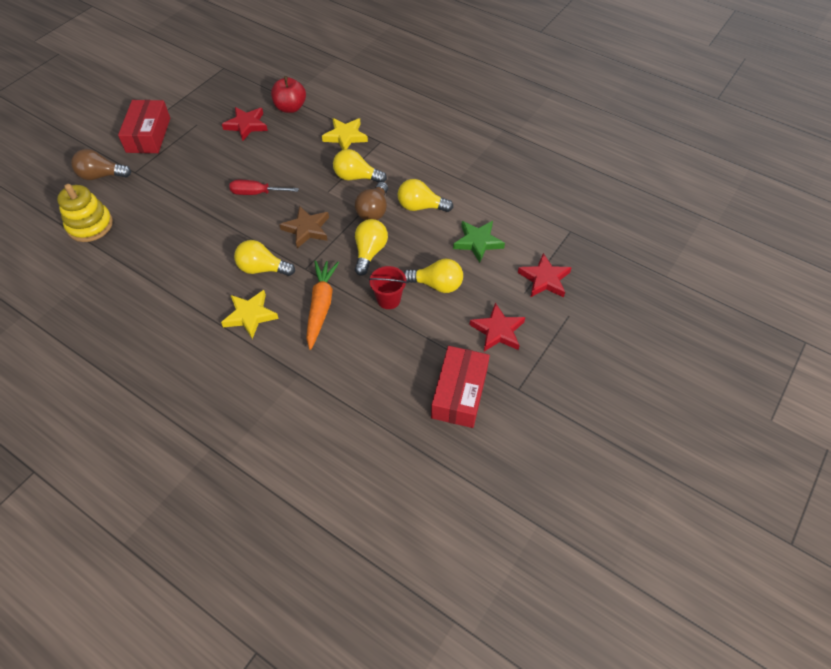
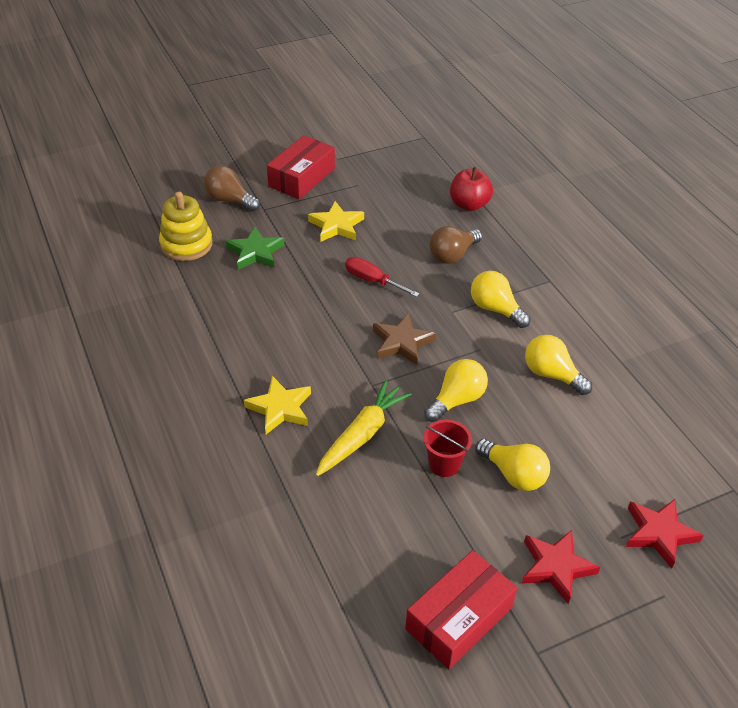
camera: 30 degrees right, 10 degrees down
(246, 125) = (409, 205): red star -> none
(262, 269) = (326, 364): yellow light bulb -> none
(321, 306) = (362, 435): orange carrot -> yellow carrot
(345, 136) = (512, 259): yellow star -> yellow star (336, 226)
(374, 211) = (492, 355): brown light bulb -> brown light bulb (452, 255)
(478, 242) = (598, 448): green star -> green star (255, 252)

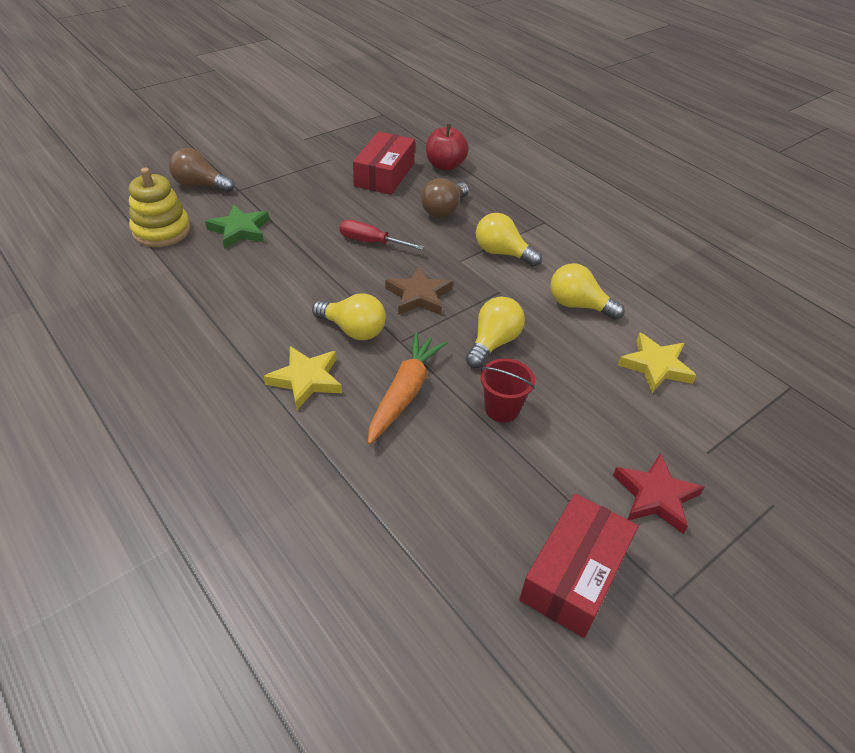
camera: 15 degrees left, 0 degrees up
(301, 177) = (271, 158): red box -> red box (384, 174)
(336, 226) = (319, 197): yellow star -> yellow star (655, 366)
(362, 435) = (404, 393): yellow carrot -> orange carrot
(513, 474) = (577, 407): yellow light bulb -> yellow light bulb (353, 330)
(659, 533) = (742, 441): red star -> none

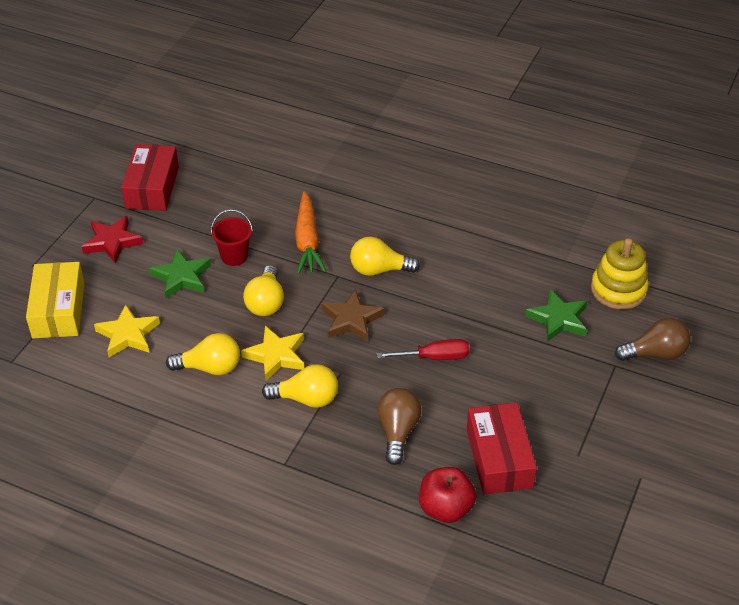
camera: 155 degrees right, 0 degrees up
(306, 380) = (380, 224): yellow star -> yellow star (276, 356)
(576, 408) = (181, 277): none -> green star
(736, 425) = (58, 310): none -> yellow box

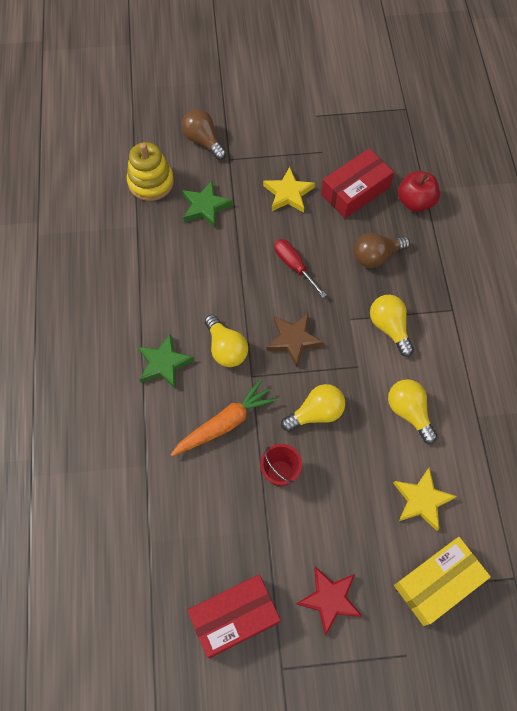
camera: 120 degrees left, 20 degrees up
(181, 277) = (332, 502): green star -> green star (164, 363)
(276, 356) = (365, 372): yellow star -> yellow star (288, 193)

